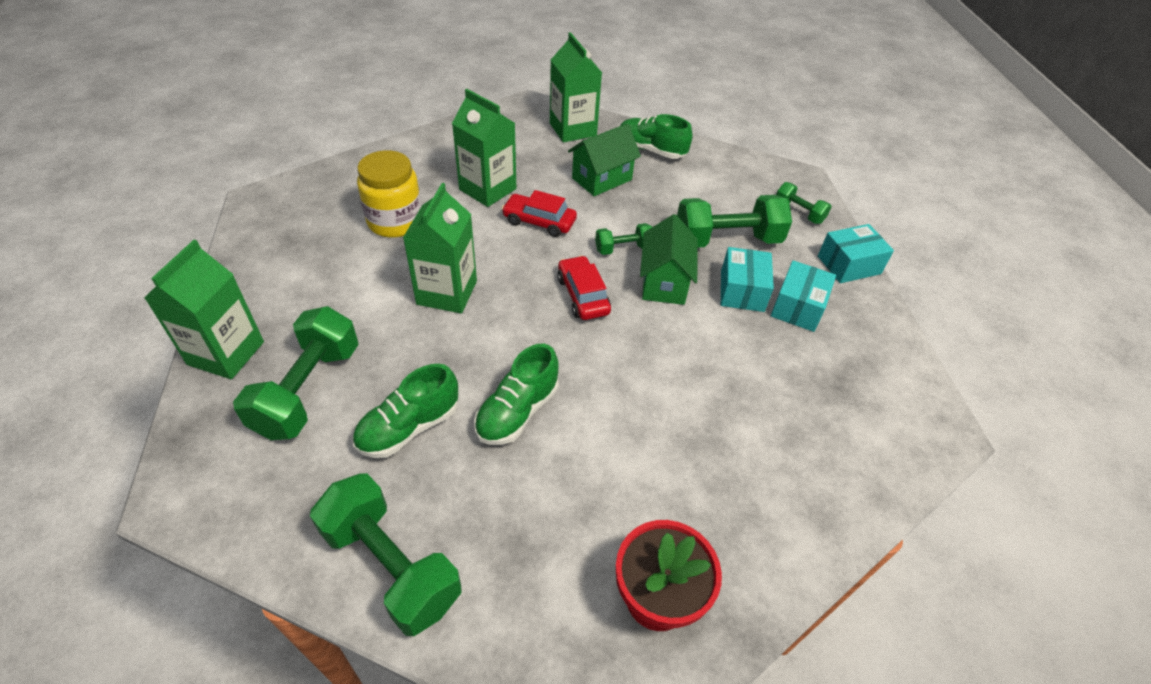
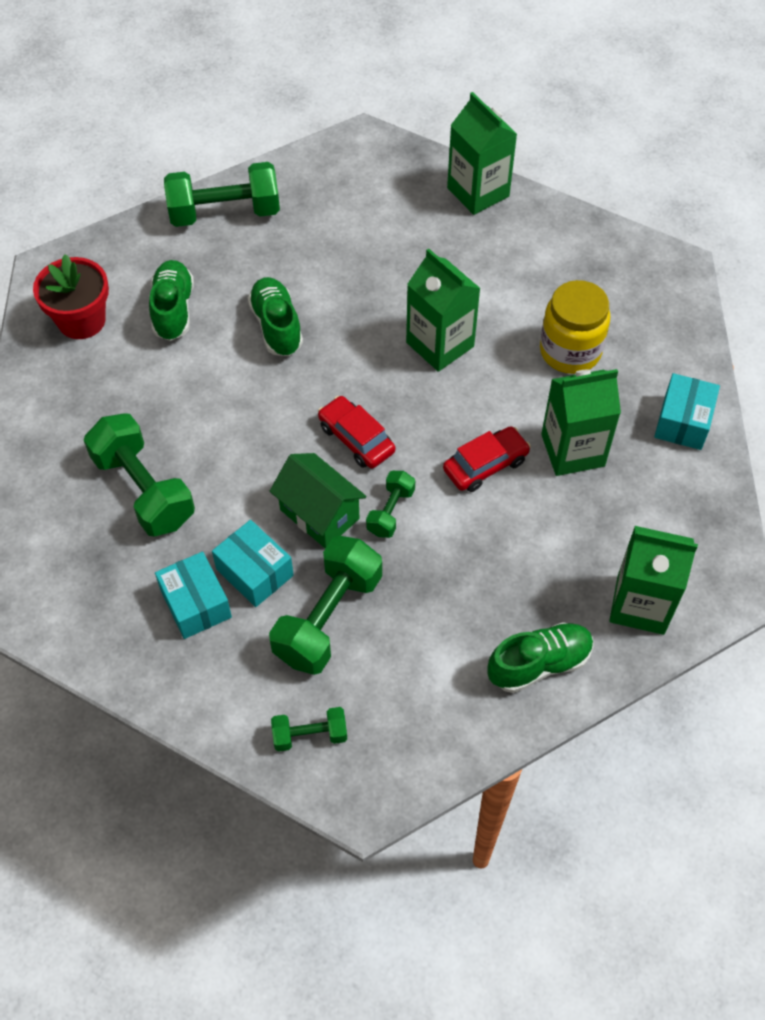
camera: 130 degrees right, 10 degrees up
(308, 390) = (401, 223): green dumbbell -> green dumbbell (144, 489)
(409, 428) = (318, 261): green shoe -> green shoe (173, 310)
(583, 295) = (356, 439): red car -> red car turned 150 degrees counterclockwise
(602, 179) = (517, 569): green house -> none
(849, 265) = (200, 708): turquoise box -> turquoise box (683, 422)

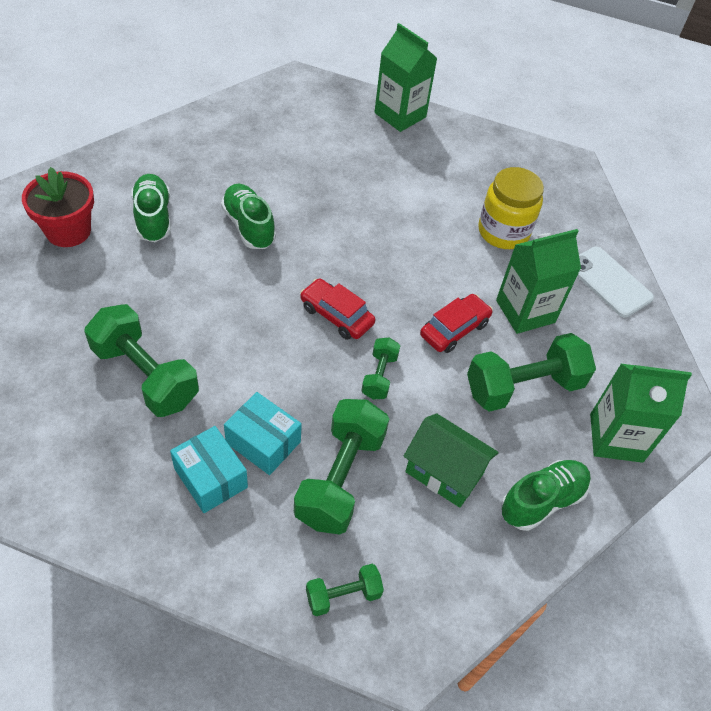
camera: 15 degrees left, 5 degrees down
(225, 213) = (188, 138): green dumbbell -> green dumbbell (523, 387)
(319, 514) = (315, 384): green house -> green house (444, 472)
(440, 344) = (394, 233): green carton -> none
(683, 422) = (609, 282): turquoise box -> white phone

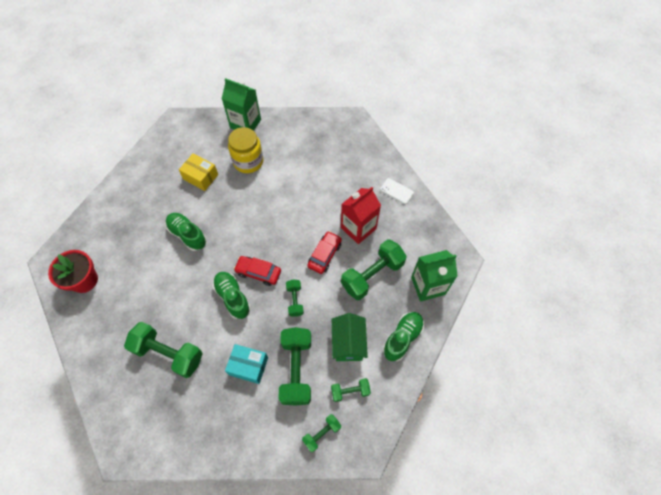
camera: 15 degrees left, 10 degrees up
(153, 218) = (130, 251): green shoe -> green shoe (233, 297)
(210, 478) = (229, 398): turquoise box -> none
(303, 159) = (201, 177): none -> yellow box
(419, 548) = (350, 391): none -> green dumbbell
(444, 472) = (348, 343): green house -> green house turned 75 degrees clockwise
(503, 232) = (330, 181): yellow jar -> yellow jar (248, 161)
(525, 311) = (358, 228): green carton -> red carton
(609, 282) = (396, 191): white phone -> white phone, size x0.66

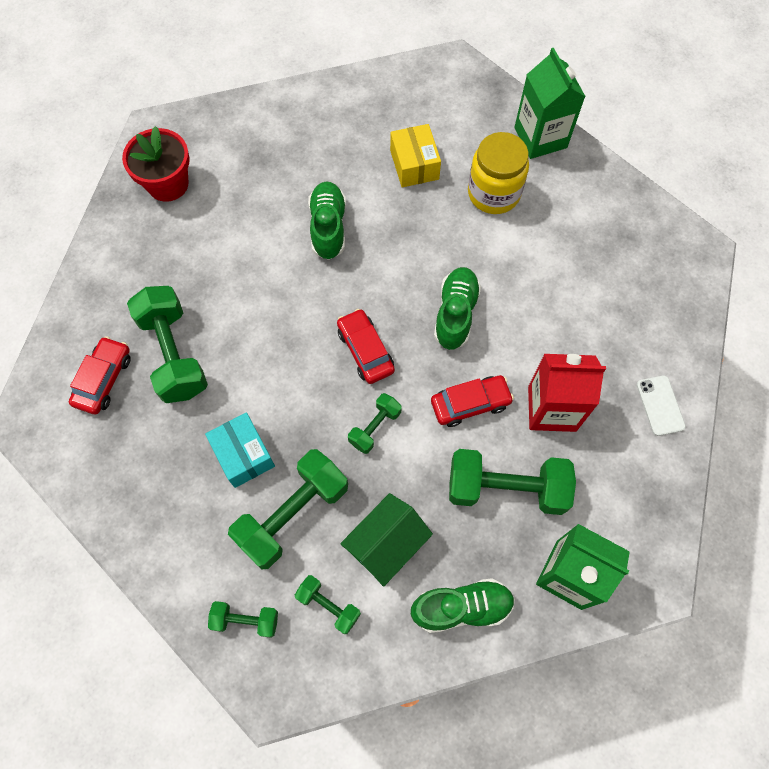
camera: 45 degrees right, 5 degrees up
(144, 397) = (104, 379): none -> red car
(233, 297) = (305, 354): green shoe -> green shoe (455, 314)

